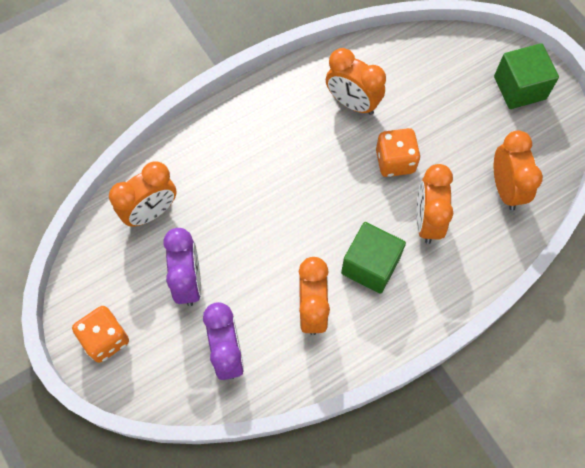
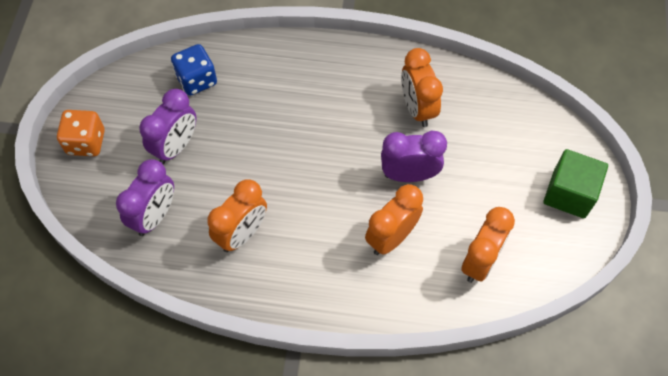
camera: 40 degrees right, 5 degrees down
(150, 212) = (197, 80): orange clock -> blue dice
(370, 265) = (315, 236): green cube -> none
(395, 161) = (409, 175): orange dice -> purple clock

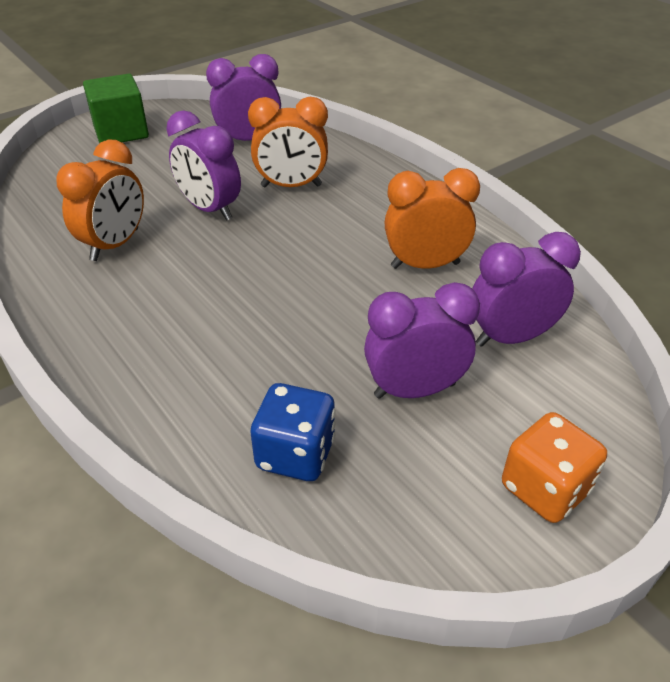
camera: 135 degrees left, 20 degrees down
(480, 261) = (248, 140): orange clock -> purple clock

